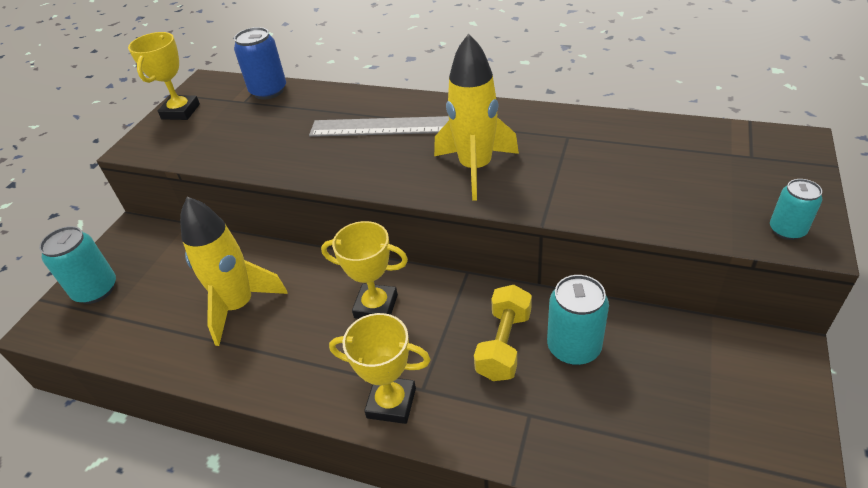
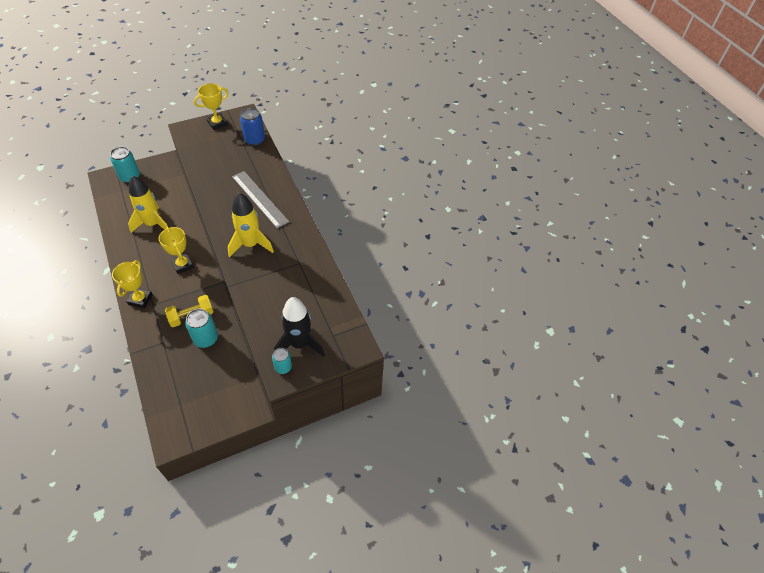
camera: 40 degrees right, 10 degrees up
(391, 403) = (140, 299): yellow trophy -> yellow trophy turned 45 degrees clockwise
(745, 194) = (299, 344): none -> black rocket

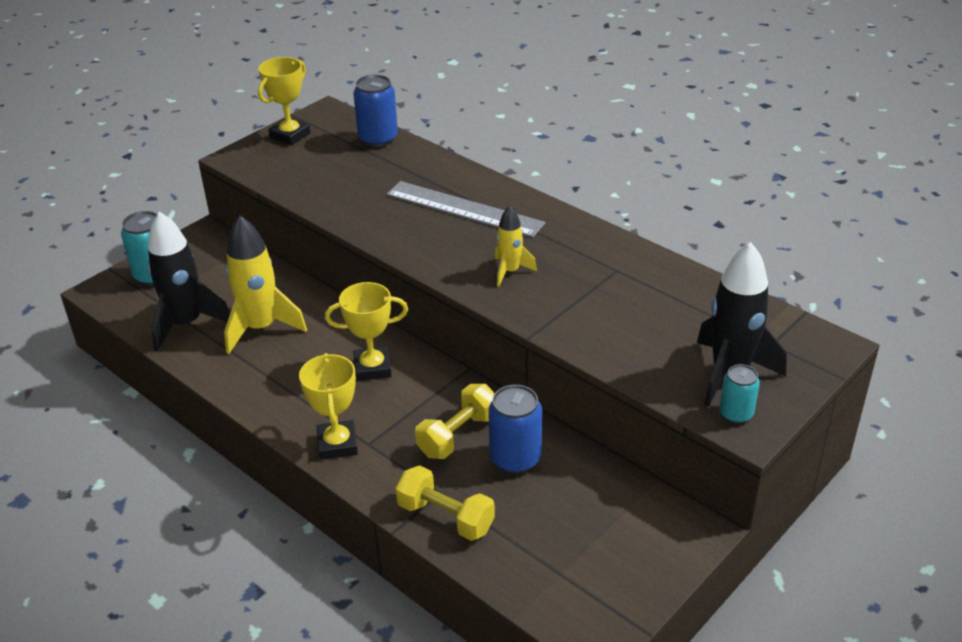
camera: 20 degrees left, 15 degrees down
(125, 209) = (186, 324): none -> black rocket
(156, 356) = (446, 517): none -> yellow dumbbell
(183, 265) = (372, 368): yellow trophy -> yellow trophy turned 45 degrees counterclockwise
(206, 339) = (515, 458): turquoise can -> blue can
(251, 244) = (510, 271): yellow rocket -> yellow rocket, size x0.55

